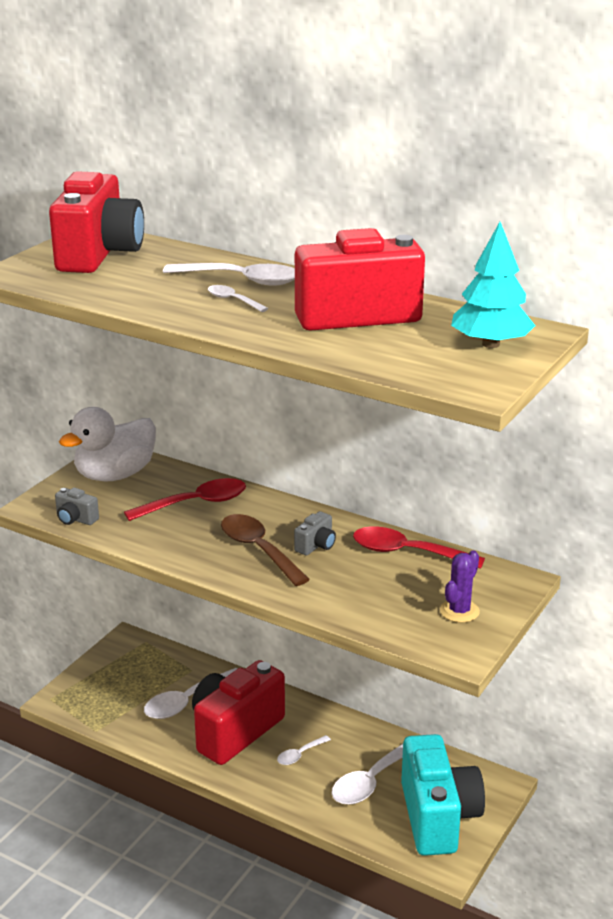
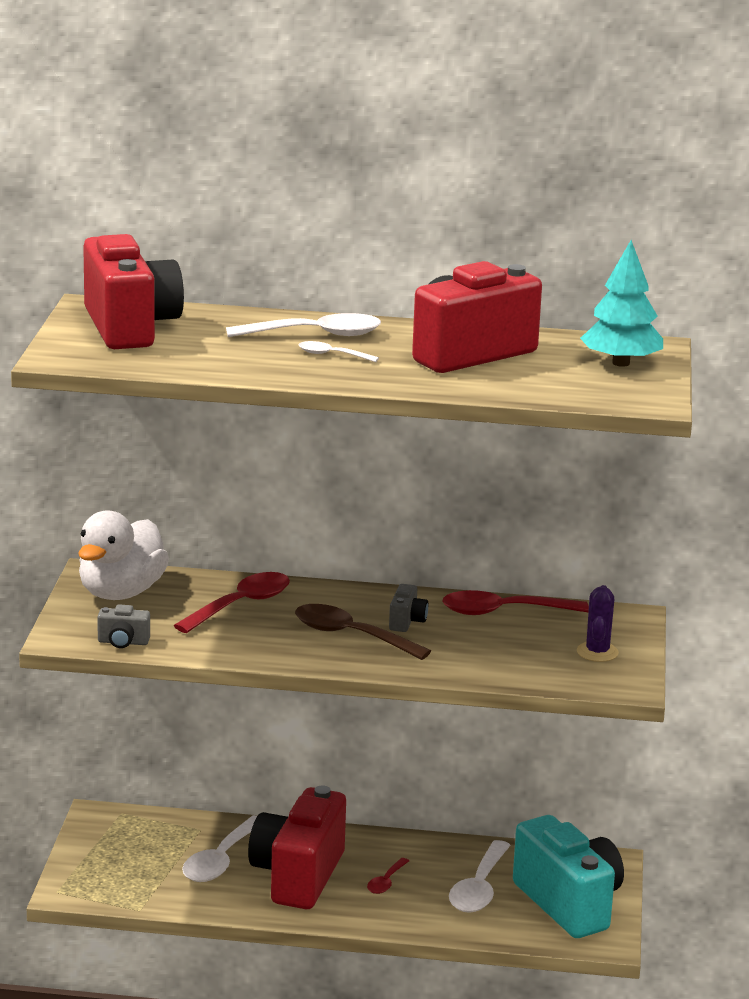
camera: 25 degrees left, 5 degrees down
(300, 755) = (386, 882): white spoon -> red spoon

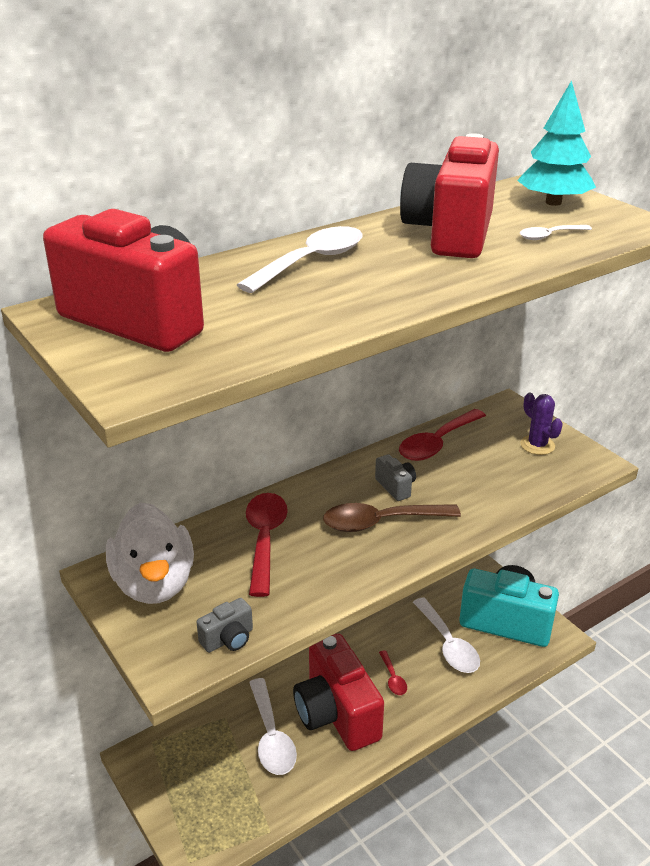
camera: 40 degrees left, 10 degrees up
(331, 355) = (364, 275): white spoon -> white spoon (549, 236)

